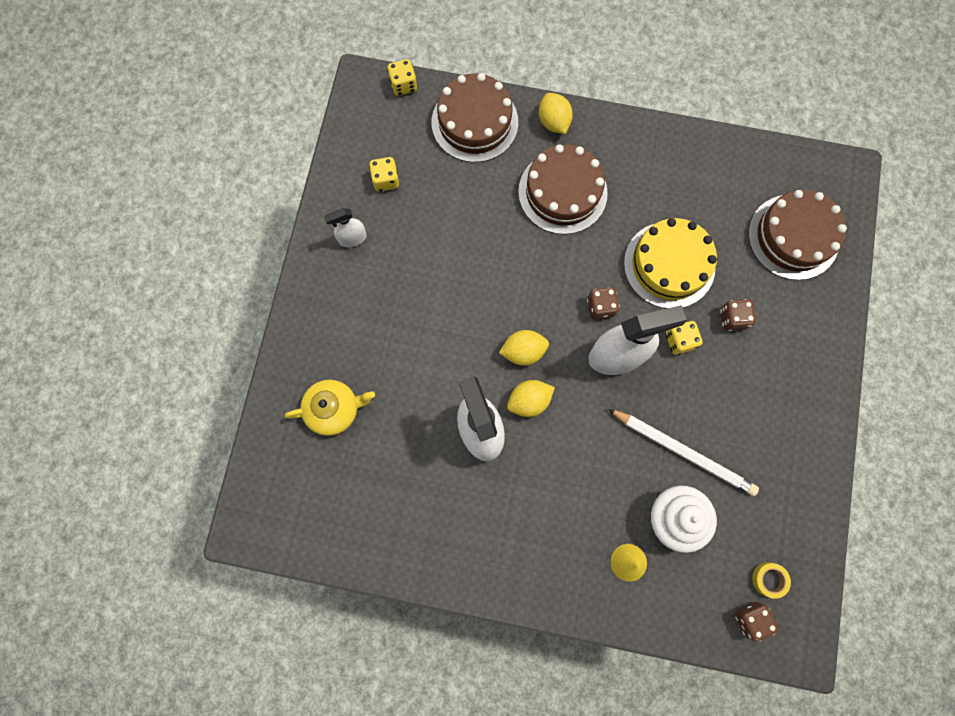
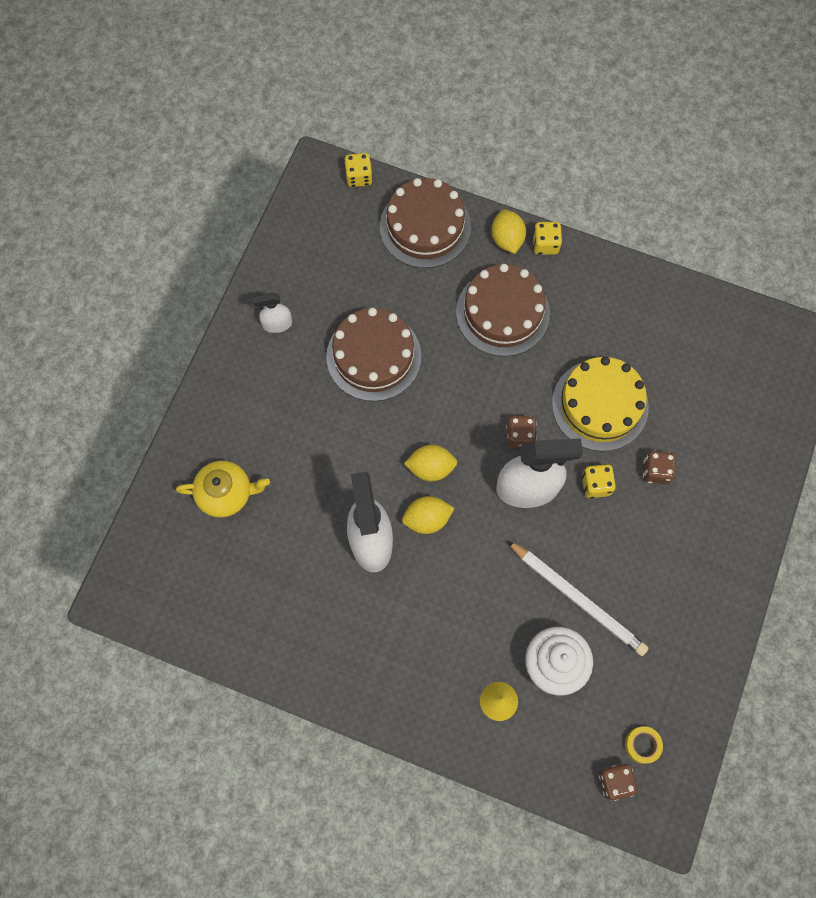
camera: 10 degrees right, 5 degrees down
(386, 180) = (322, 271): yellow dice -> yellow dice (545, 244)
(793, 237) = (737, 398): brown cake -> brown cake (373, 356)

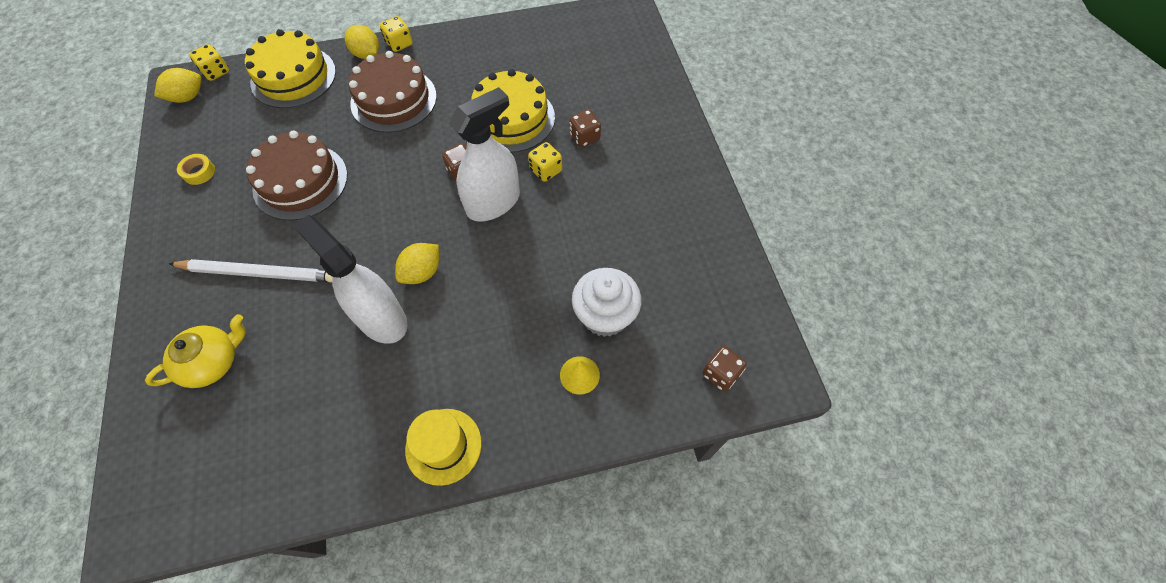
camera: 35 degrees left, 10 degrees down
(277, 324) = (195, 204): white spray bottle -> none
(359, 685) = (443, 446): none -> yellow hat
(425, 226) = (293, 77): brown cake -> yellow cake
(430, 468) = (401, 233): yellow lemon -> yellow lemon (187, 97)
(577, 598) = (589, 256): white pencil -> white pencil (259, 273)
(642, 745) = (720, 330): yellow tape -> yellow tape (199, 172)

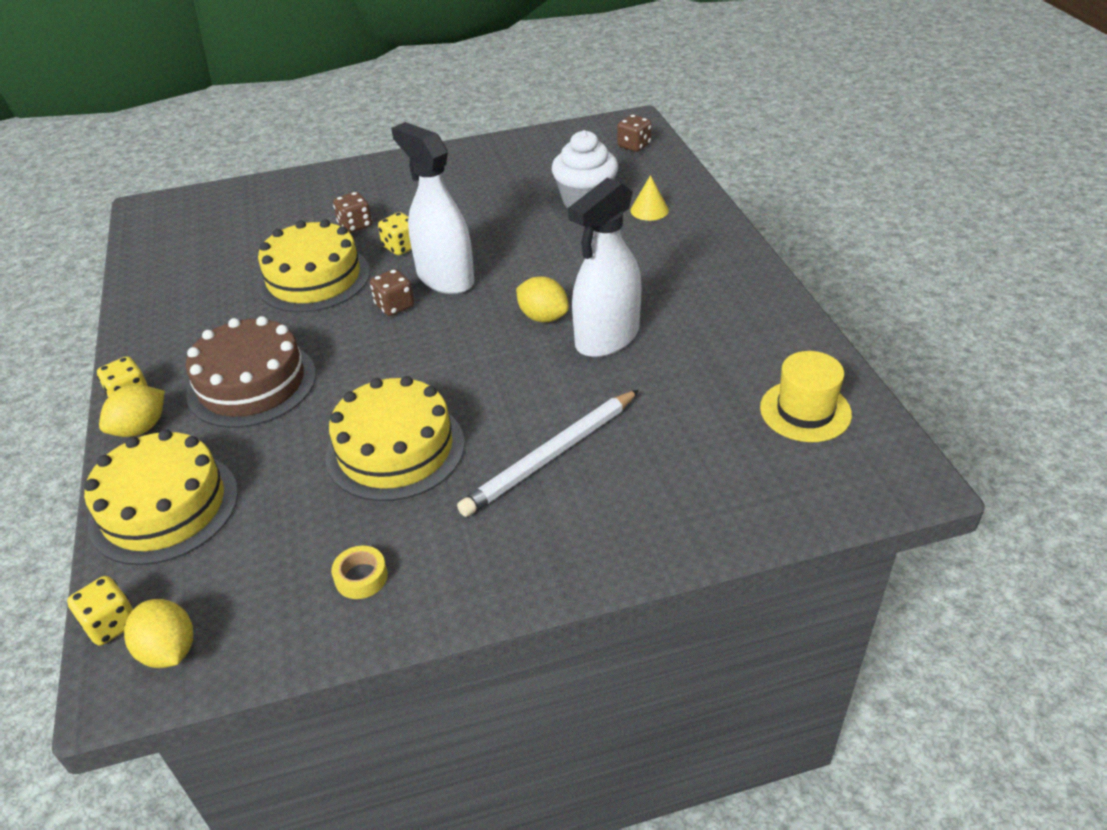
camera: 90 degrees left, 20 degrees down
(213, 362) = (688, 467): yellow teapot -> none
(259, 273) = (552, 456): white pencil -> white pencil turned 135 degrees counterclockwise
(300, 182) = (395, 449): brown cake -> yellow cake
(443, 446) = (739, 277): yellow hat -> yellow hat (805, 411)

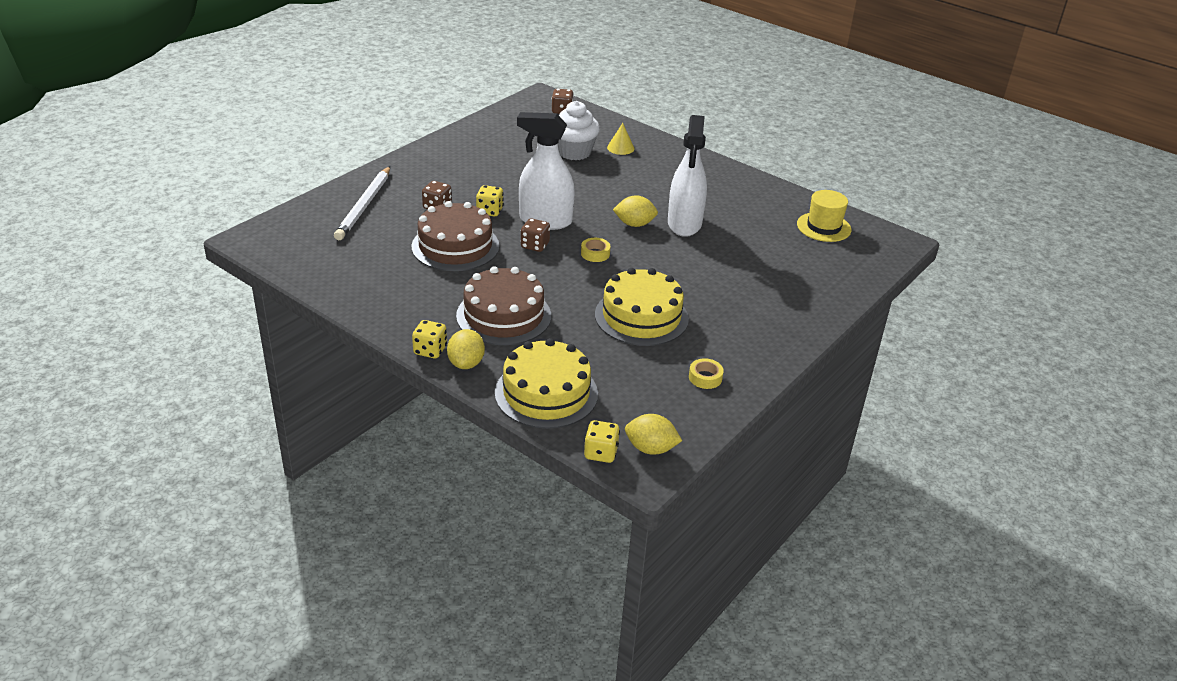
camera: 40 degrees left, 5 degrees down
(314, 278) = (455, 246): yellow cake -> brown cake
(448, 340) = (595, 253): none -> yellow tape
(552, 456) = (729, 289): white pencil -> white pencil (364, 206)

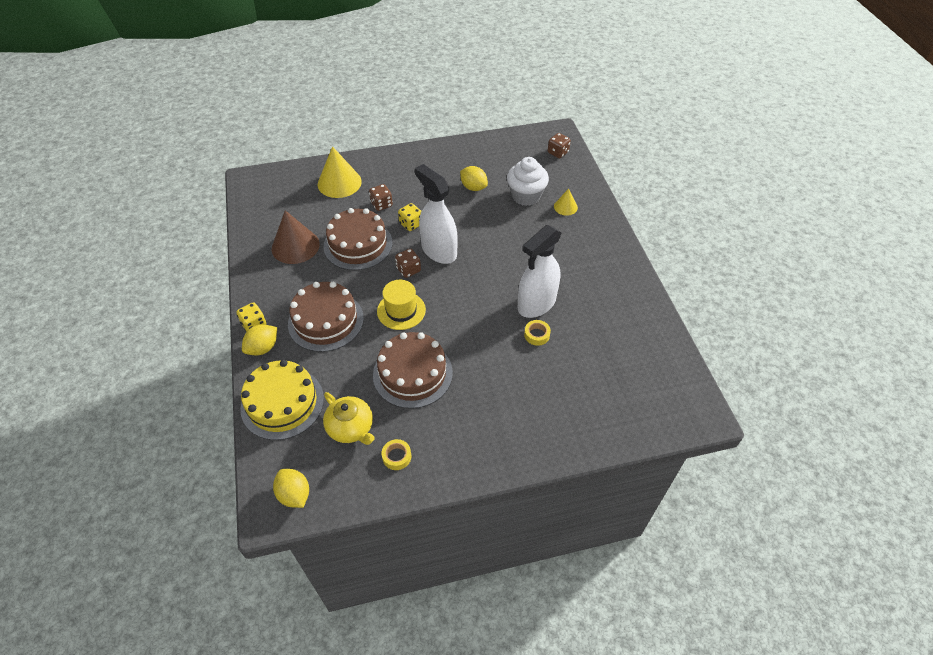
camera: 40 degrees right, 15 degrees up
(364, 206) = (339, 183): white pencil -> yellow cone
(387, 273) = (295, 246): none -> brown cone
(595, 253) = (441, 298): yellow tape -> yellow tape (537, 335)
(601, 453) = (261, 476): yellow dice -> none
(634, 224) = (498, 285): yellow lemon -> yellow lemon (473, 187)
(637, 378) = (351, 428): none -> yellow teapot
(641, 316) = (412, 373): yellow cake -> brown cake
(823, 227) = (649, 365): yellow hat -> yellow hat (401, 310)

